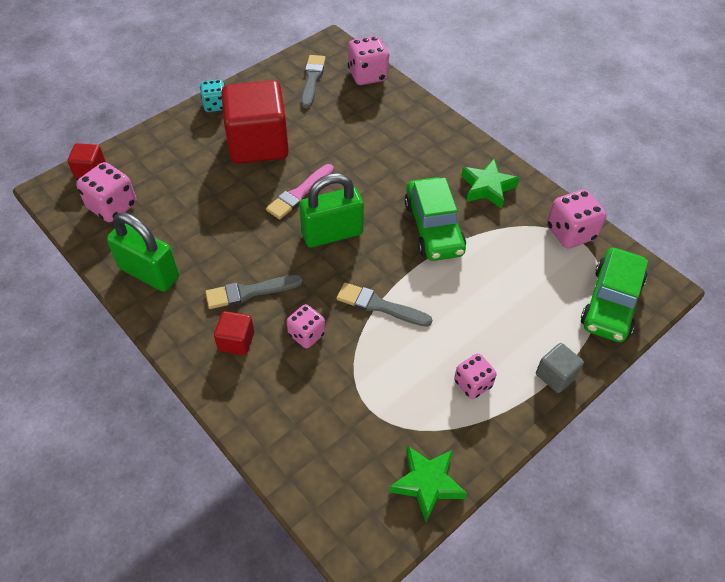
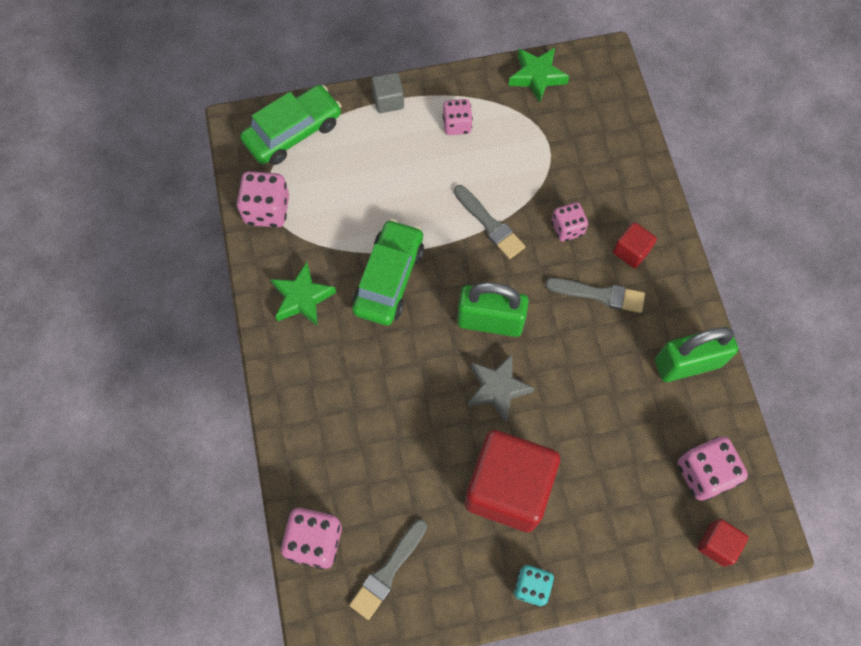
camera: 150 degrees left, 15 degrees up
(149, 273) = (687, 363): green padlock -> green padlock turned 75 degrees counterclockwise
(299, 194) = (497, 388): pink brush -> grey star

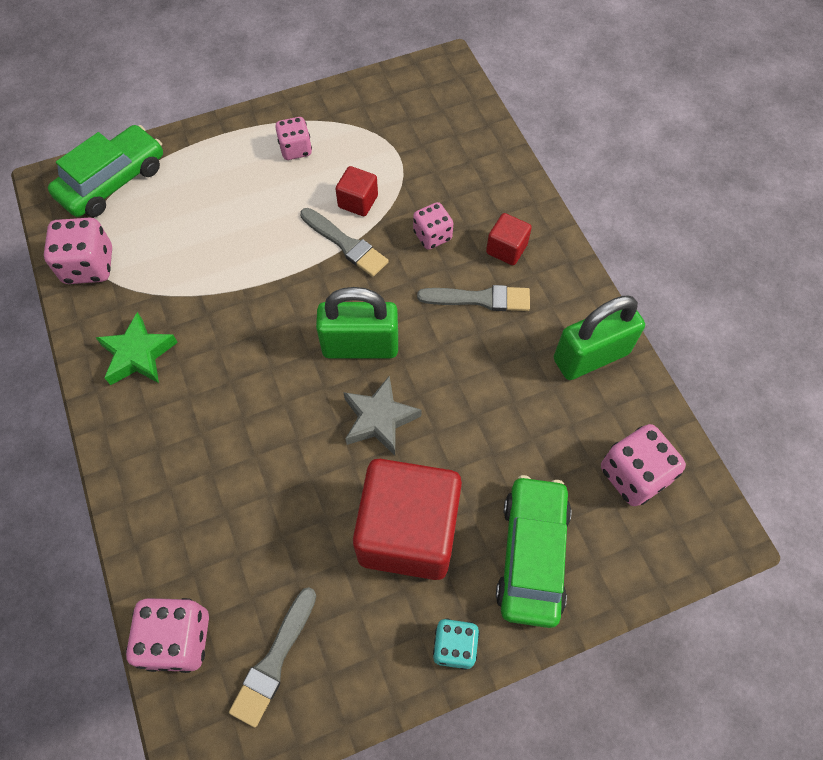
camera: 10 degrees left, 5 degrees down
(388, 101) = (217, 136): grey cube -> none
(389, 278) = (238, 318): green car -> green car (532, 555)
(537, 76) = (376, 91): green star -> none
(717, 544) = (665, 555): red cube -> red cube (358, 201)

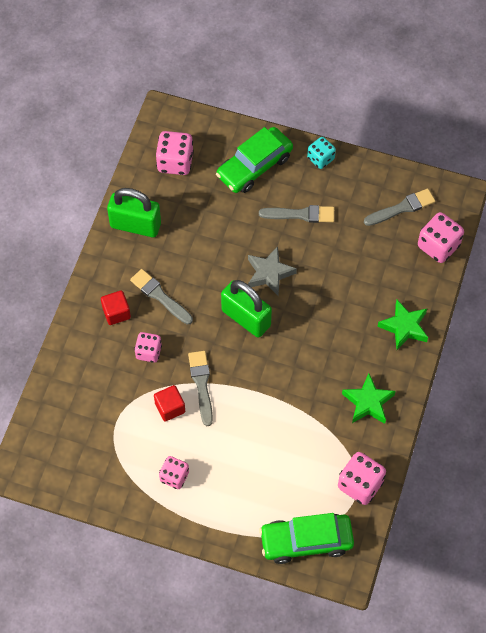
camera: 140 degrees left, 0 degrees up
(152, 479) = (404, 327): none -> green star
(408, 531) = (301, 214): red cube -> grey brush

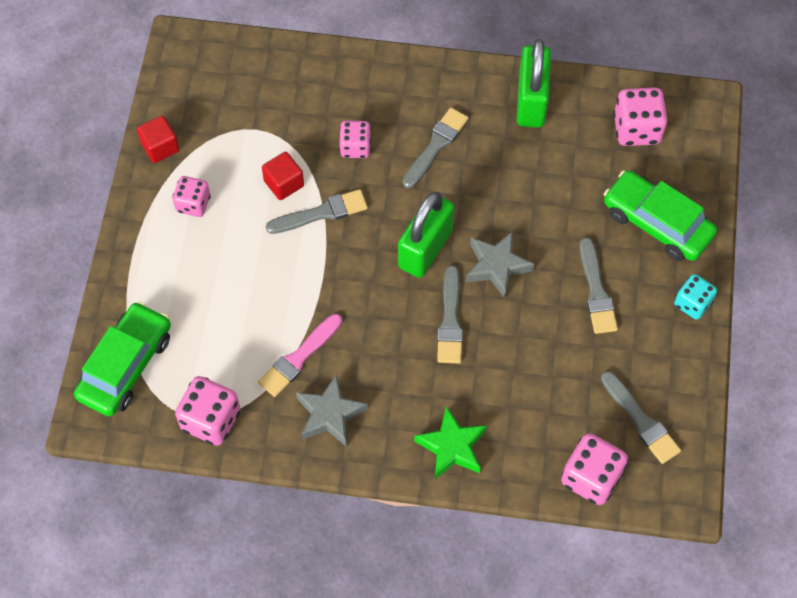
camera: 80 degrees right, 0 degrees up
(116, 313) = (402, 103): red cube -> red cube (160, 147)
(306, 541) = (126, 365): green car -> green car turned 45 degrees clockwise
(307, 311) = (450, 320): none -> grey brush
(320, 417) = (299, 358): none -> pink brush
(368, 402) = (330, 414): green star -> grey star

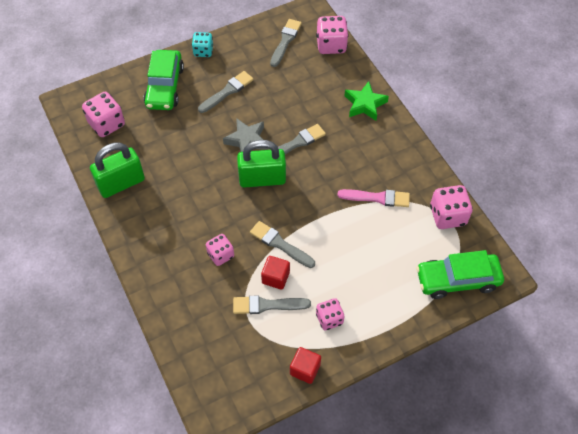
camera: 125 degrees left, 5 degrees down
(330, 414) = (395, 164): grey star -> none
(436, 146) = (188, 213): grey brush -> grey brush (267, 305)

